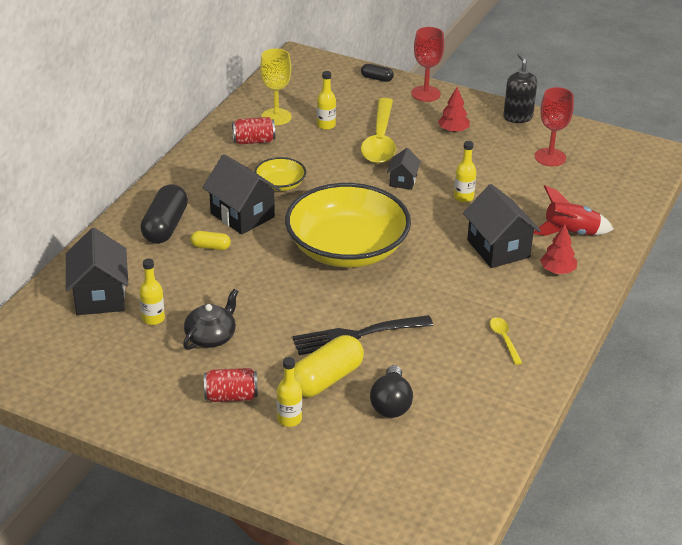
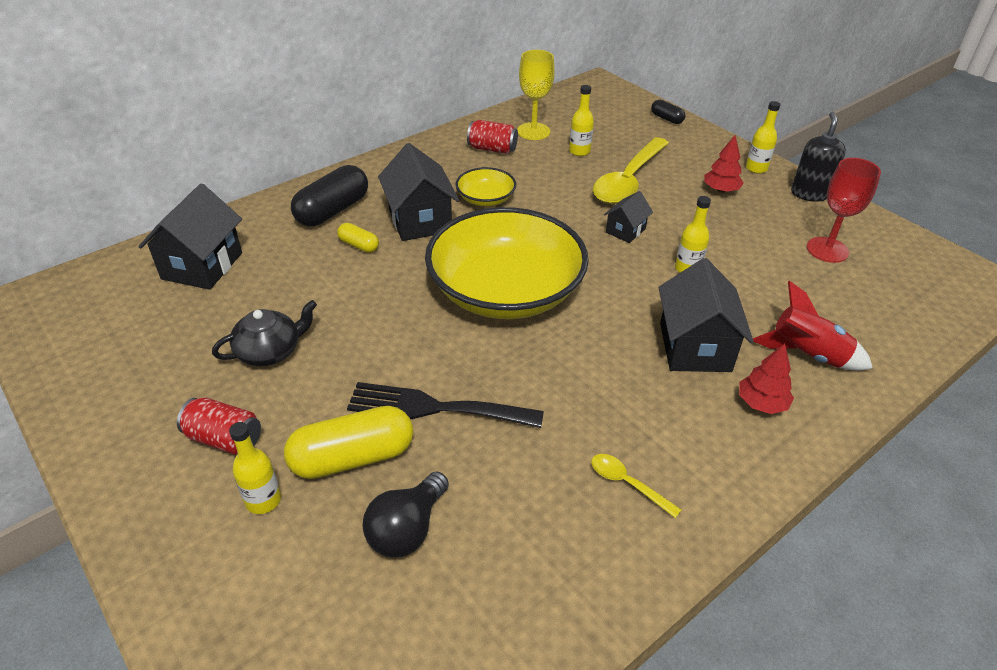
camera: 25 degrees right, 5 degrees up
(153, 318) = (230, 308): yellow bottle -> yellow bottle (756, 168)
(425, 94) = (712, 145): red goblet -> none
(504, 339) = (627, 484): yellow spoon -> yellow spoon turned 60 degrees counterclockwise

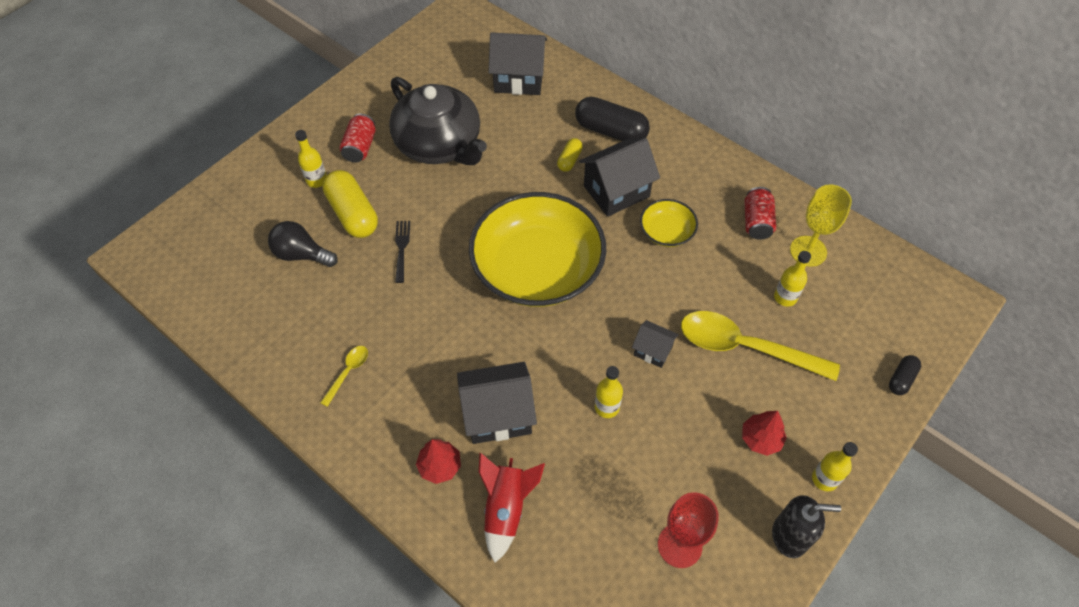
camera: 80 degrees right, 15 degrees up
(270, 351) = (439, 144): black teapot -> black teapot, size x1.93
(435, 408) = (401, 248): black fork -> black fork, size x0.54

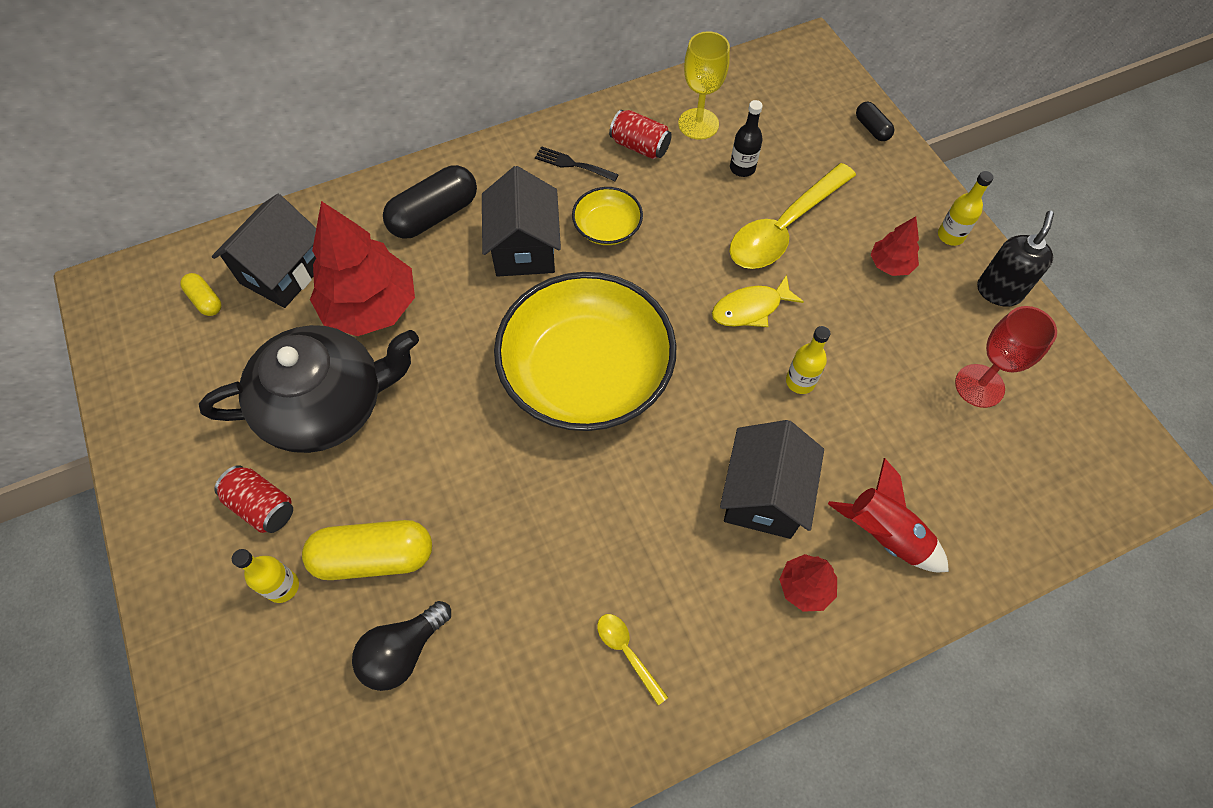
camera: 65 degrees left, 5 degrees up
(401, 248) = (468, 514): black fork -> black fork (572, 164)
(519, 132) = (371, 307): none -> red tree
(569, 160) = (449, 274): yellow capsule -> yellow capsule (205, 300)
(653, 351) = (750, 308): black house -> yellow fish
(785, 297) = (742, 168): yellow bottle -> black bottle

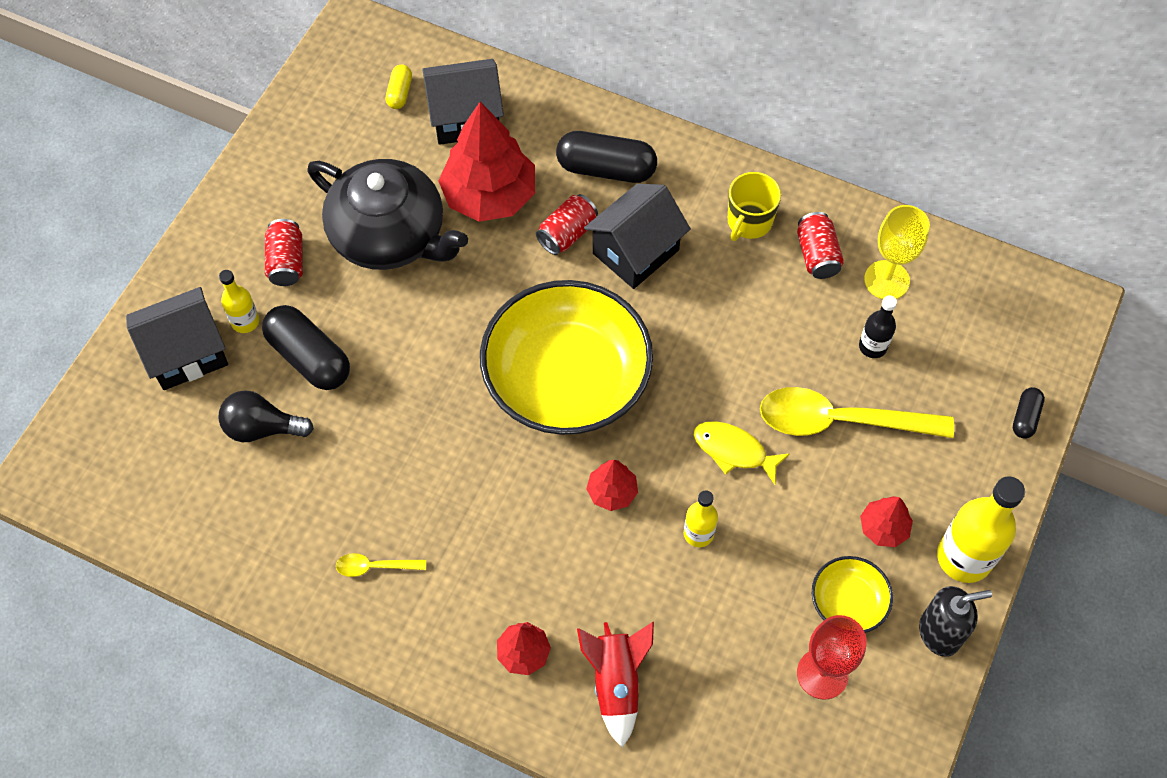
camera: 50 degrees right, 0 degrees up
(374, 557) = (309, 357): yellow capsule -> black capsule
(462, 280) = (567, 233): none -> red can
(572, 164) = (749, 222): black fork -> yellow mug
(607, 227) = (711, 293): yellow bowl -> yellow bowl (848, 602)
(627, 652) = (375, 567): yellow spoon -> yellow spoon turned 105 degrees counterclockwise
(714, 414) = (612, 492): none -> red tree
(763, 495) = (573, 574): black house -> black house (186, 353)
(950, 236) = (964, 557): yellow bottle -> yellow bottle, size x1.82

